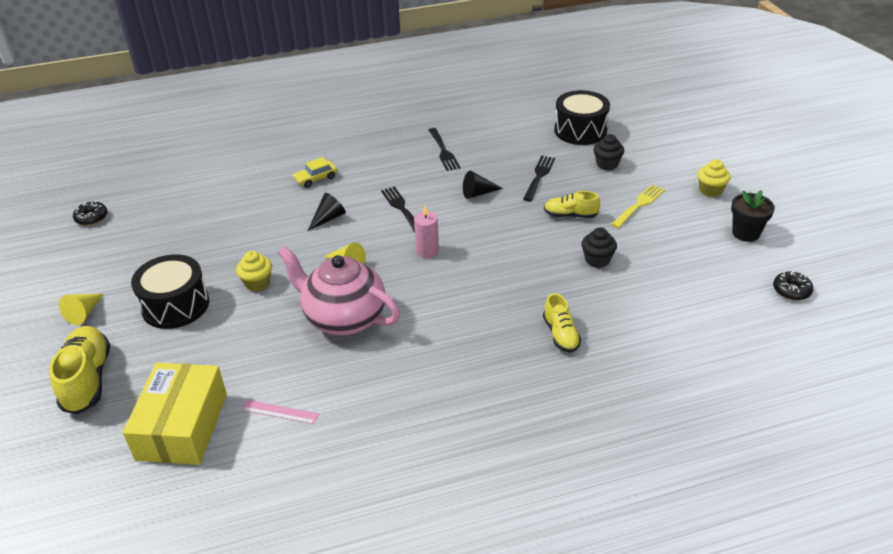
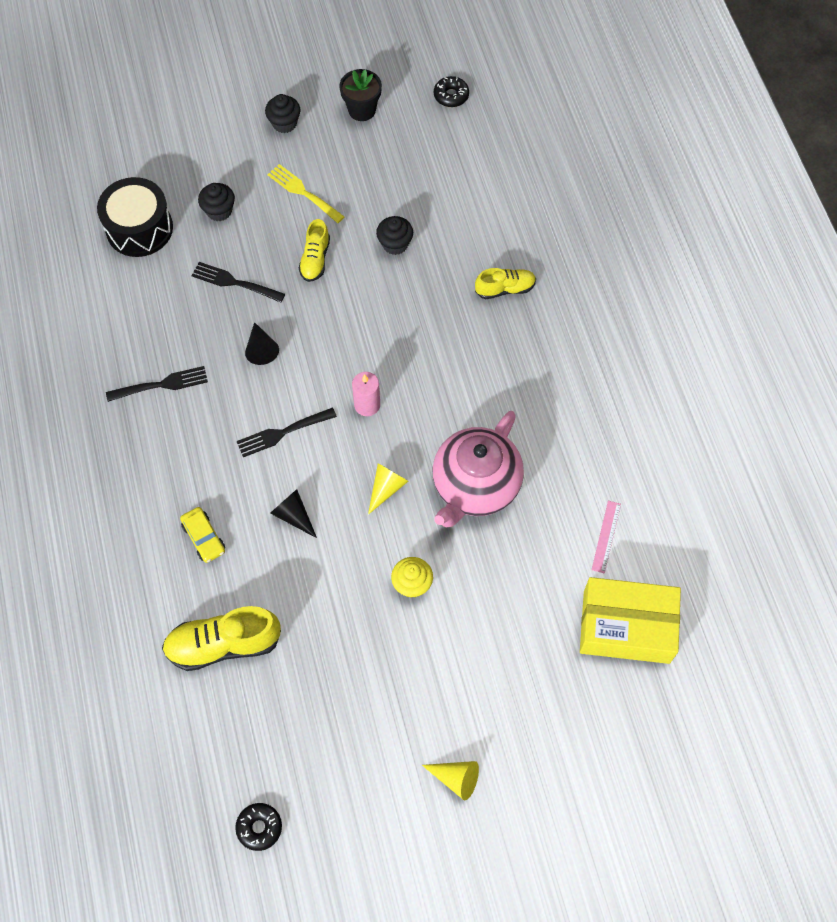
camera: 90 degrees left, 25 degrees up
(87, 379) = (563, 742): yellow shoe -> yellow shoe (224, 644)
(175, 305) = (446, 671): black drum -> none
(710, 190) = (284, 123): yellow cupcake -> black cupcake

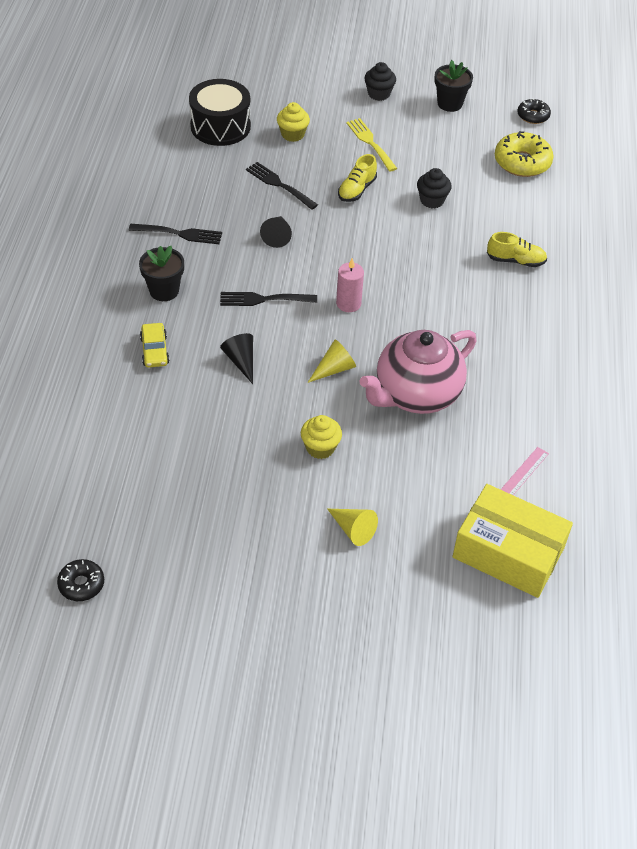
camera: 20 degrees right, 15 degrees down
(179, 461) = (164, 290): none -> black flower pot
(219, 211) = (292, 134): black cupcake -> yellow cupcake
(224, 644) = (128, 433): yellow shoe -> none
(456, 778) = (283, 614): yellow cone -> yellow cone (353, 530)
(463, 161) = (522, 162): none -> yellow donut

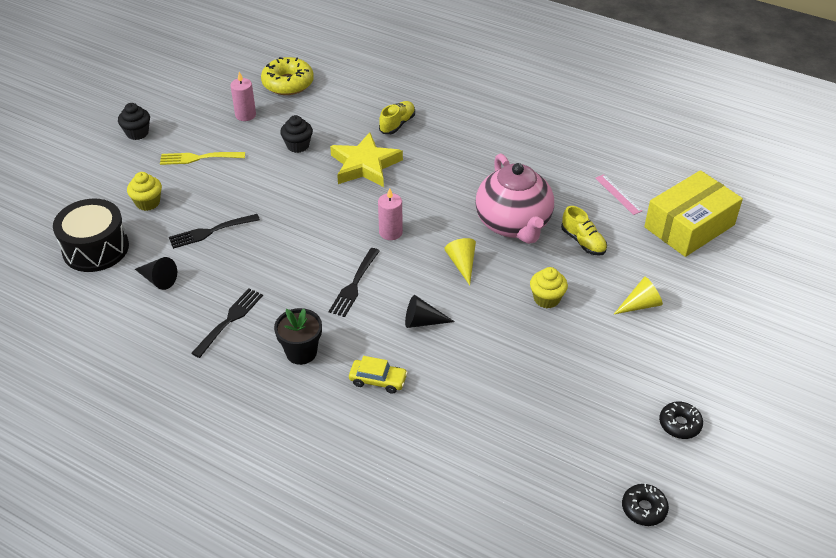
camera: 65 degrees left, 5 degrees down
(277, 236) = (278, 253): black cone -> black cone (158, 280)
(357, 190) = (253, 185): yellow shoe -> yellow shoe (583, 242)
(435, 256) = (365, 165): none -> yellow star
(449, 104) = (185, 97): black flower pot -> none
(452, 151) = (245, 115): none -> pink candle
(533, 116) = (237, 59): black donut -> black donut (679, 424)

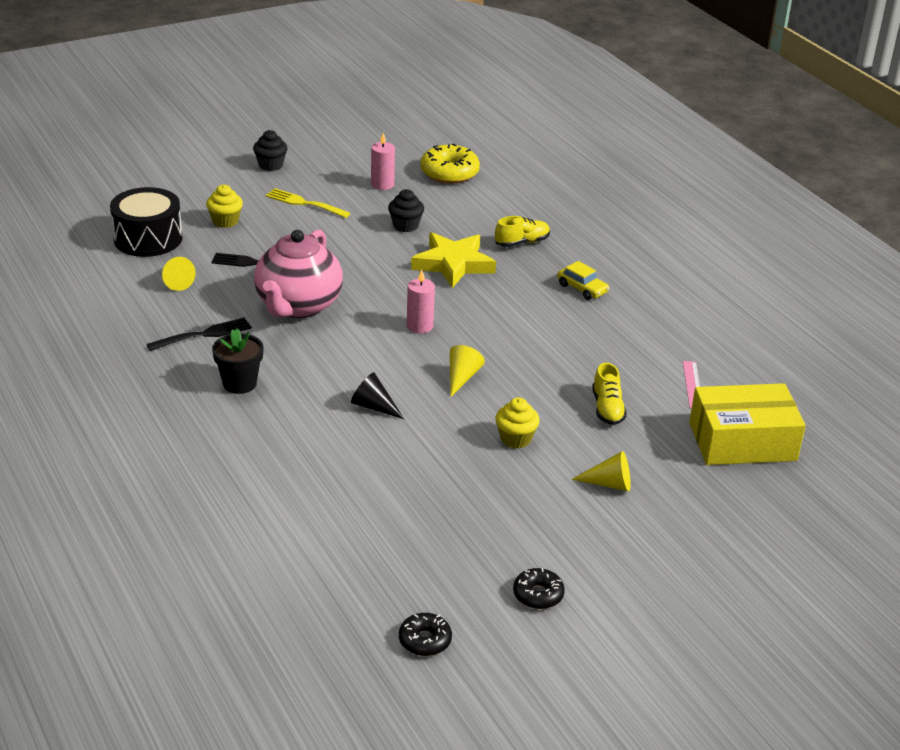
camera: 30 degrees right, 10 degrees down
(158, 280) = (175, 281): black cone -> yellow cone
(354, 285) = (341, 353): black fork -> none
(378, 380) = (284, 433): yellow car -> yellow car (582, 288)
(513, 224) = (549, 367): pink teapot -> pink teapot (298, 306)

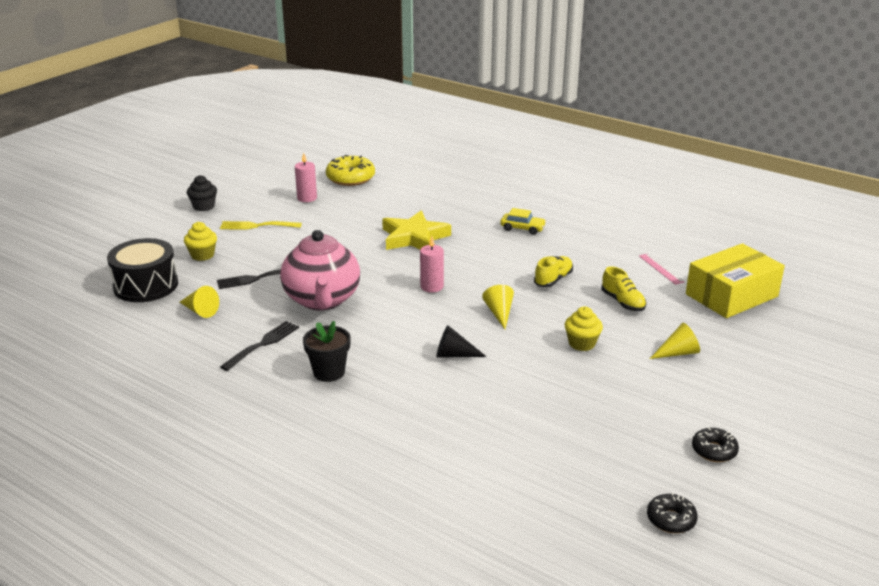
camera: 25 degrees left, 5 degrees down
(405, 226) = (352, 221): black cupcake -> none
(522, 242) = (449, 210): yellow shoe -> yellow shoe (553, 279)

